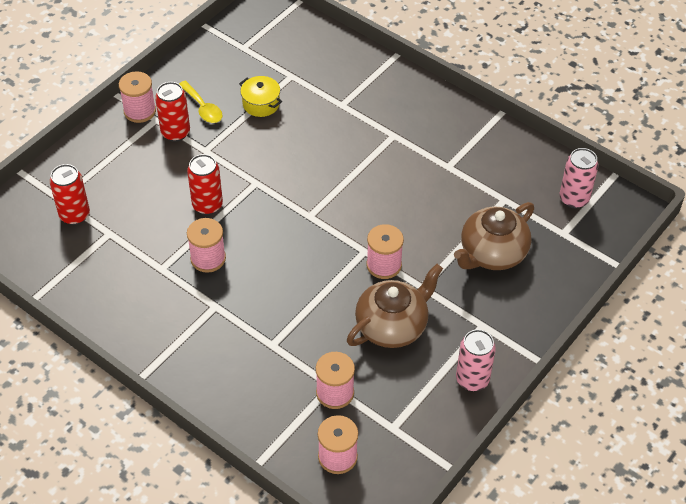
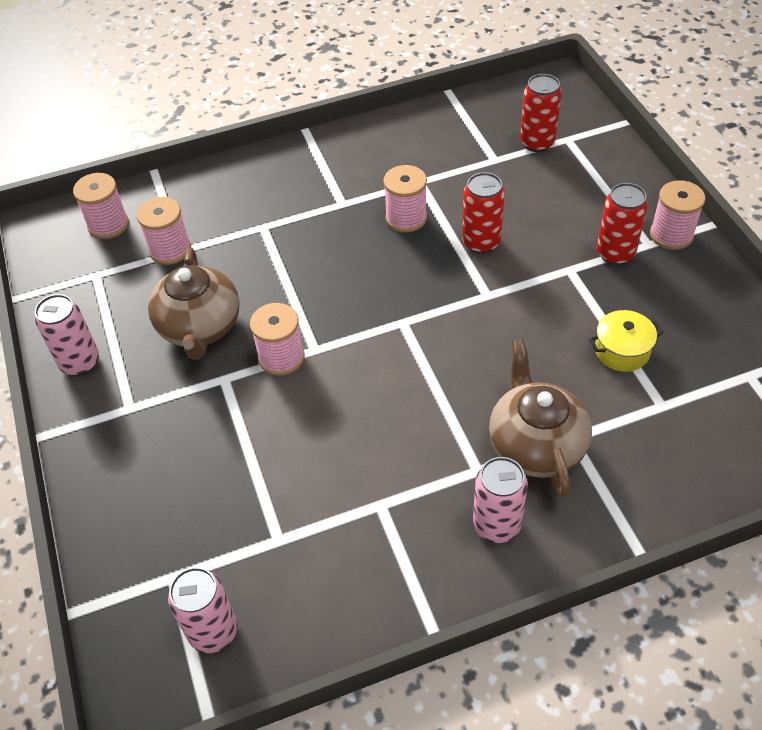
camera: 125 degrees right, 0 degrees up
(203, 108) = (646, 292): yellow spoon -> none
(421, 114) = (496, 525): none -> pink can
(492, 253) = (210, 474): brown teapot -> brown teapot (536, 444)

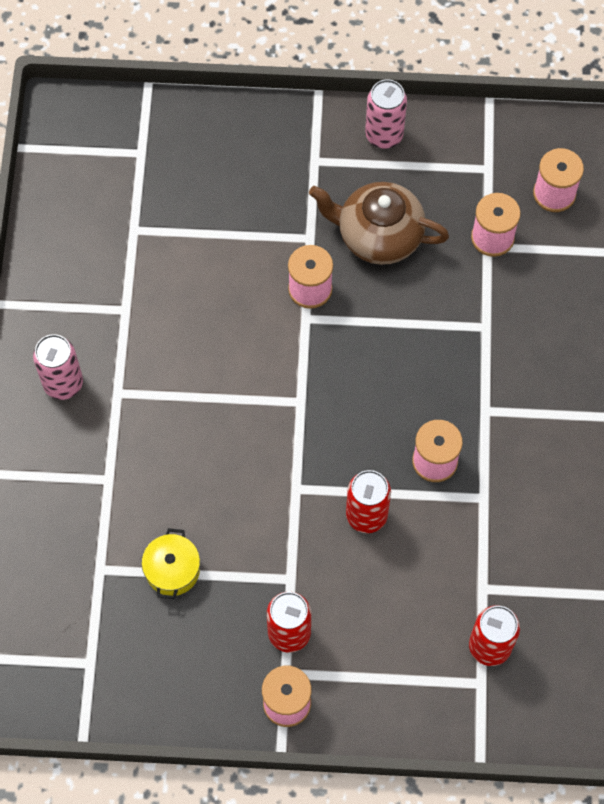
camera: 110 degrees right, 15 degrees up
(213, 631) = (85, 167): pink can -> none
(536, 444) = (117, 448): brown teapot -> none

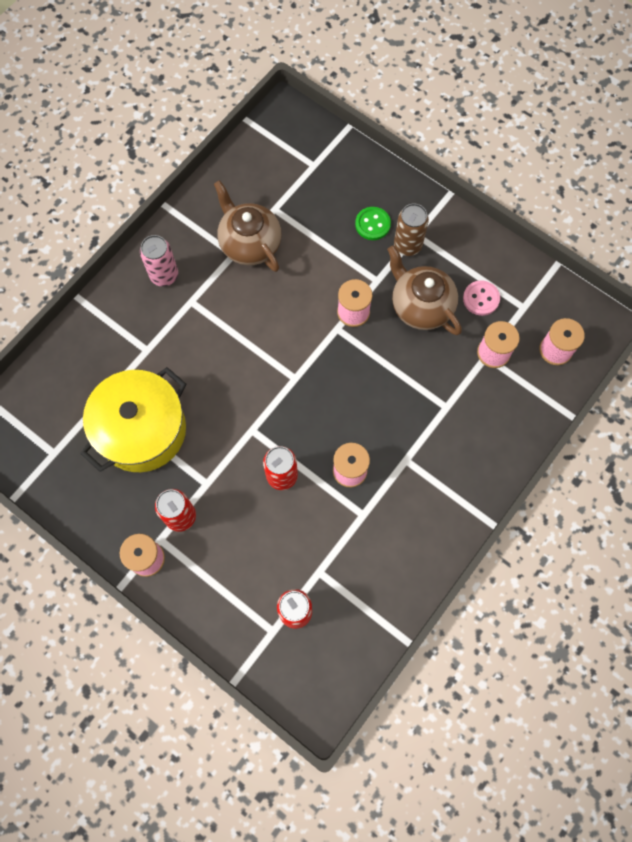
camera: 35 degrees right, 5 degrees up
(135, 286) = (249, 243): none -> brown teapot
(172, 570) = (142, 430): yellow pot -> yellow pot, size x2.24
(258, 179) = (372, 224): none -> green button
(314, 178) = (407, 245): none -> brown can
(384, 135) = (472, 245): pink can -> none
(437, 188) = (481, 299): none -> pink button

